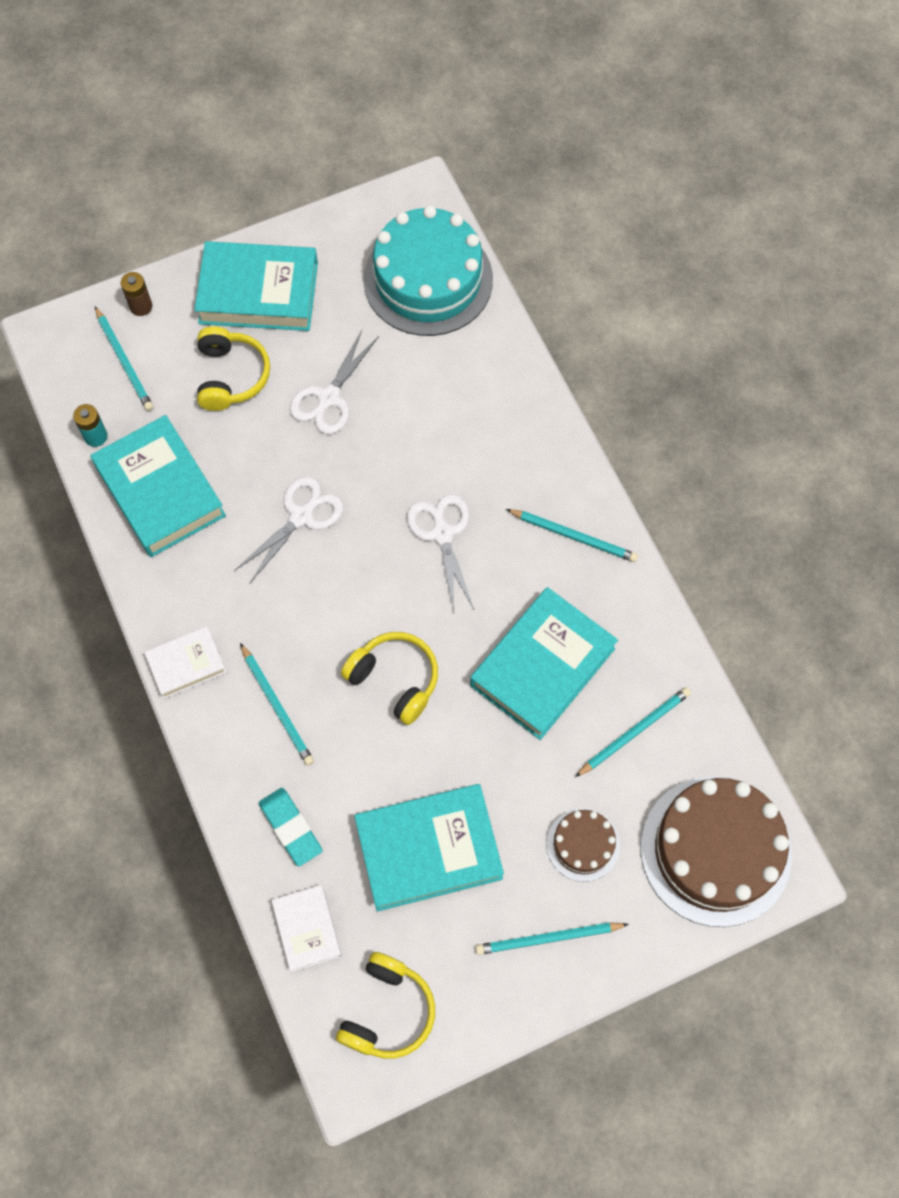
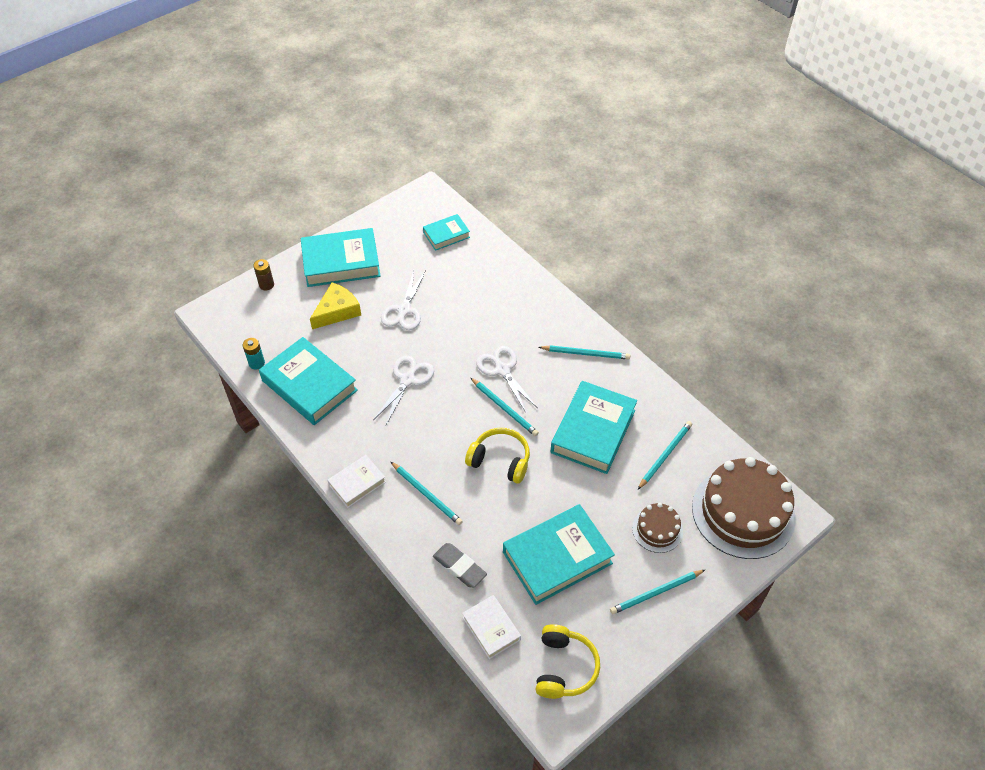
camera: 15 degrees left, 15 degrees down
(124, 361) = (264, 317): turquoise pencil -> turquoise pencil (504, 408)
(231, 376) = (337, 311): yellow headphones -> yellow cheese
(290, 828) = (459, 567): turquoise eraser -> grey eraser
(428, 279) = (446, 235): turquoise cake -> turquoise book

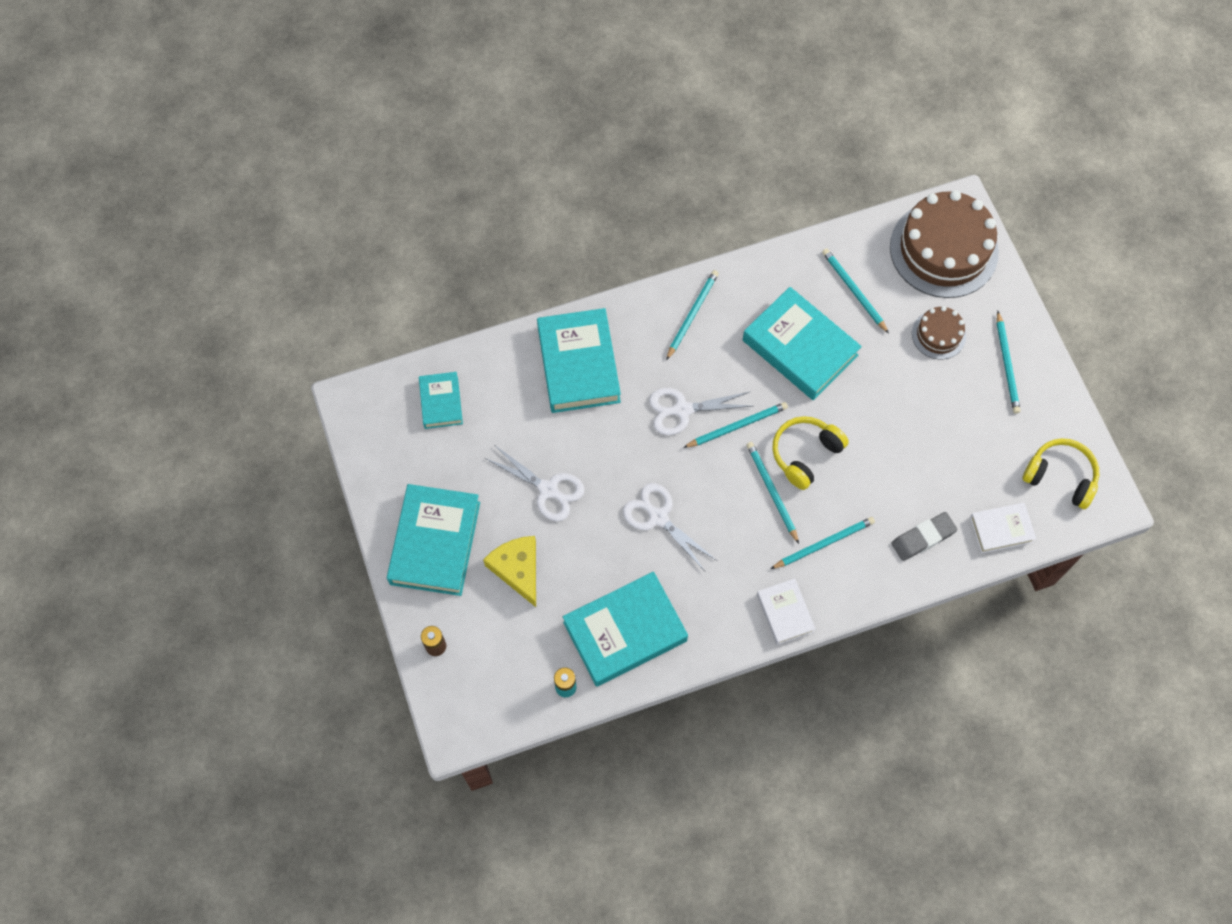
camera: 70 degrees left, 15 degrees up
(458, 446) = (771, 491): none -> turquoise pencil
(557, 557) = (941, 440): turquoise book -> turquoise book (578, 365)

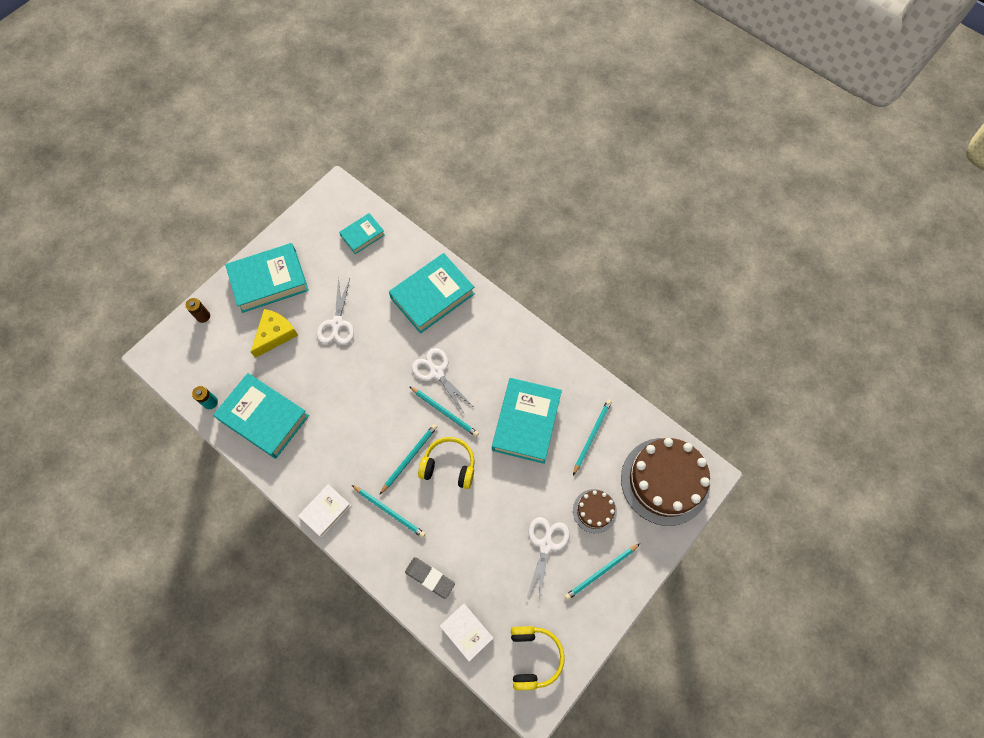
camera: 60 degrees right, 0 degrees up
(658, 517) = (353, 397): white scissors -> white scissors (545, 545)
(692, 314) = (509, 343): turquoise pencil -> none

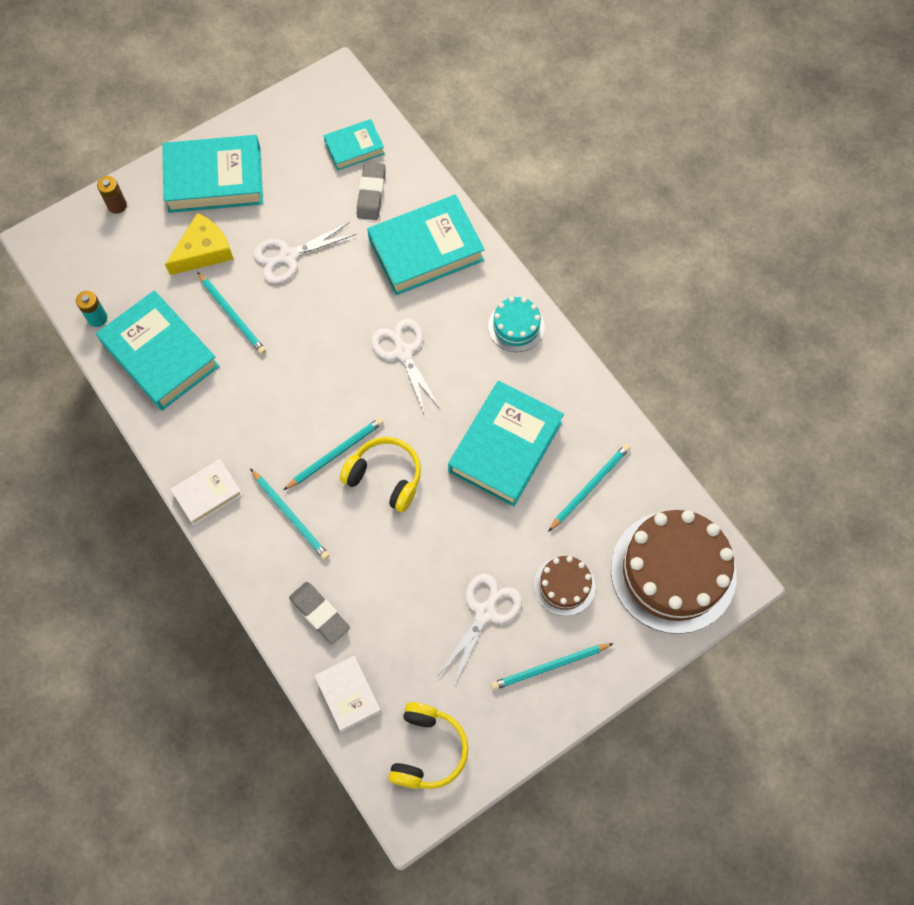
camera: 15 degrees right, 0 degrees up
(337, 323) = (289, 256): white scissors -> white scissors turned 45 degrees clockwise
(383, 265) = (371, 194): none -> grey eraser
(444, 412) = (399, 406): turquoise pencil -> turquoise pencil (232, 315)
(509, 335) = (516, 326): none -> turquoise cake

